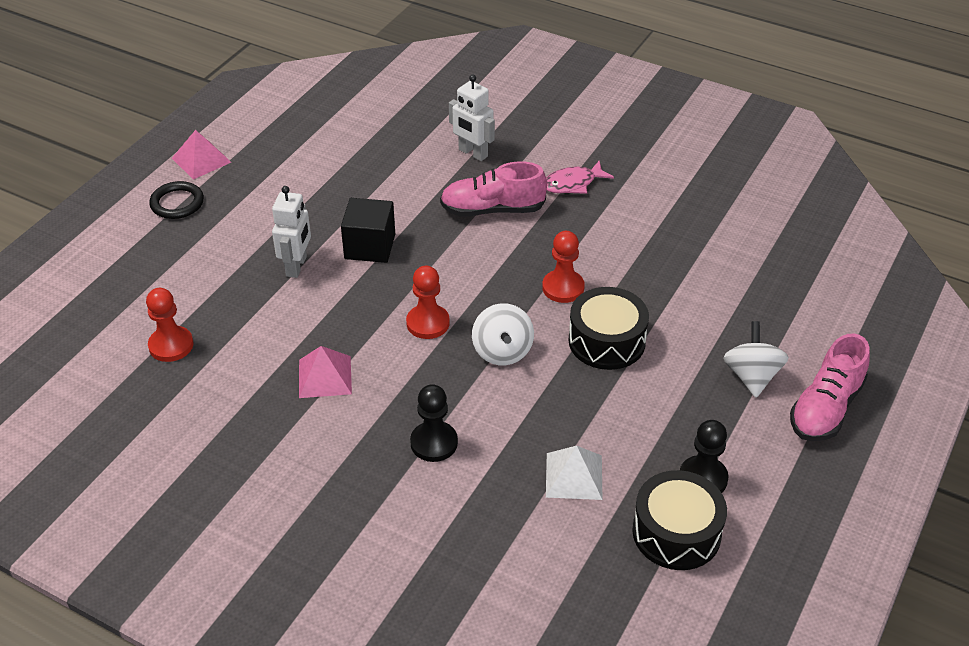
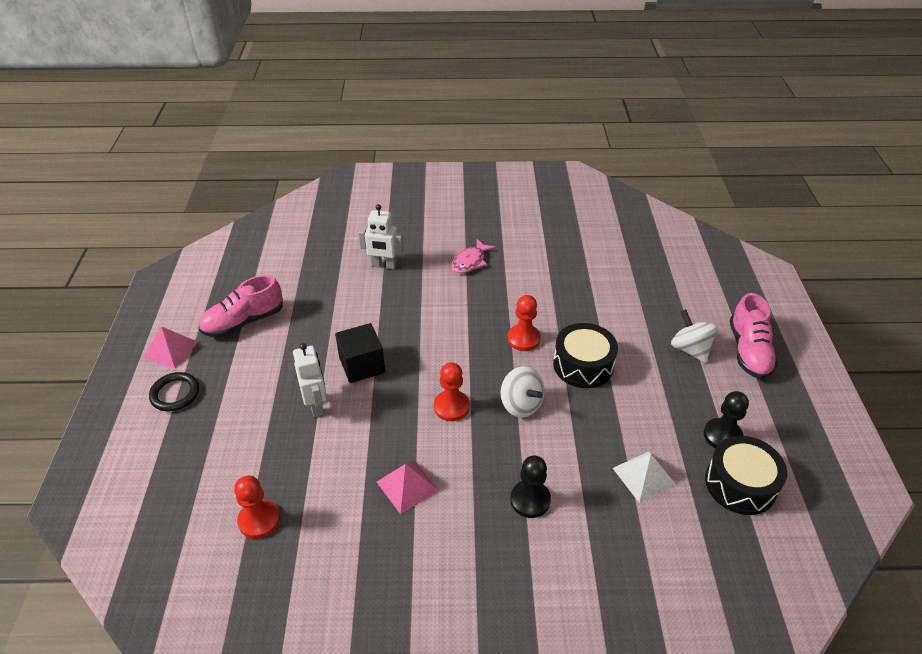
camera: 30 degrees left, 0 degrees up
(492, 210) = (430, 301): pink shoe -> pink shoe (243, 322)

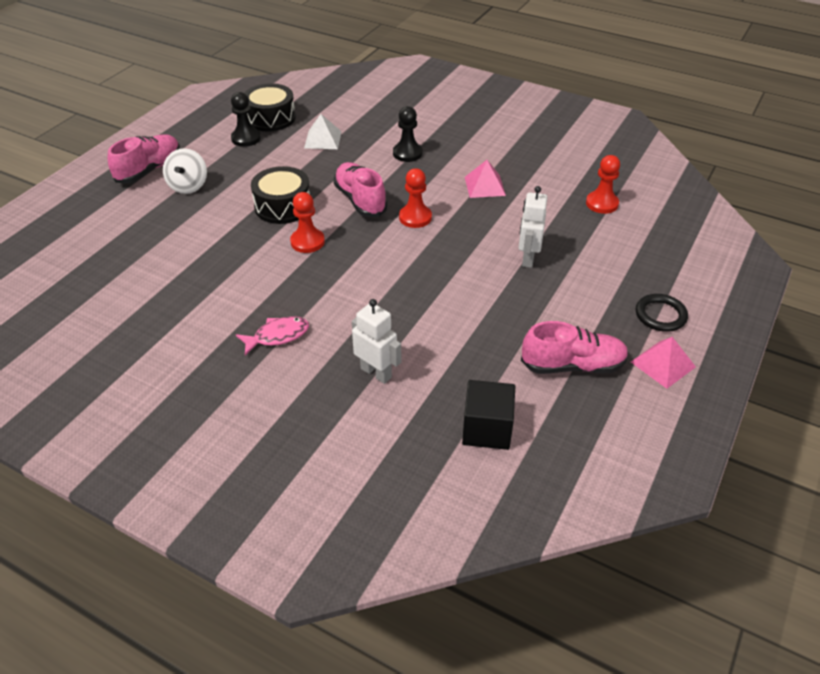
camera: 150 degrees left, 0 degrees up
(362, 365) = (469, 274): black cube -> black cube (487, 429)
(521, 404) = (360, 200): white spinning top -> pink shoe

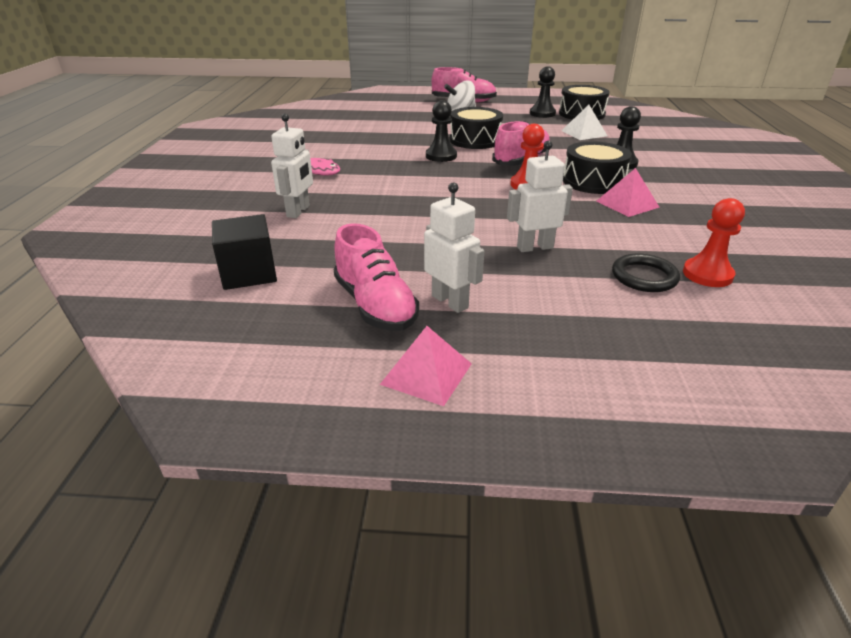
camera: 65 degrees right, 10 degrees down
(307, 242) = (441, 156): red pawn -> black pawn
(433, 182) = (593, 181): none -> black drum
(584, 326) = (450, 302): none -> white robot
(660, 315) = (527, 356): black ring -> black ring (644, 277)

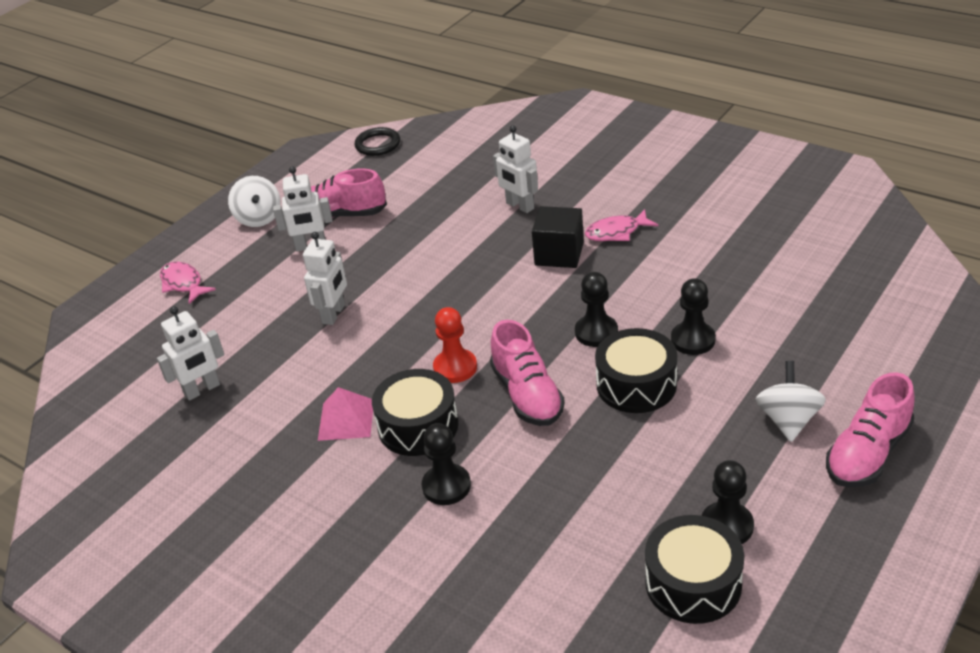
camera: 125 degrees right, 5 degrees up
(249, 273) = (432, 172): black cube -> black cube (559, 254)
(420, 135) = (693, 340): none -> black pawn
(426, 373) = (259, 218): pink pyramid -> white spinning top
(584, 133) = (588, 521): white pyramid -> none
(613, 372) = (183, 284): none -> pink fish
(644, 277) = (237, 352): black ring -> black ring (378, 144)
(707, 274) = (202, 390): red pawn -> white robot

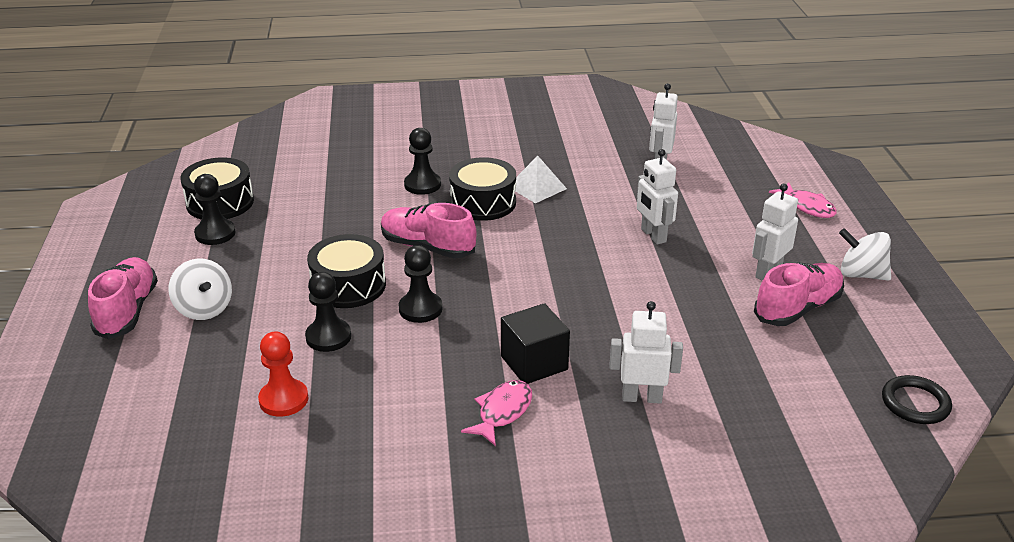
camera: 135 degrees right, 5 degrees down
(183, 284) = (807, 207): pink fish -> pink fish turned 45 degrees clockwise
(346, 420) = (537, 187): pink pyramid -> white pyramid
(455, 367) = (504, 241): red pawn -> red pawn (283, 399)

